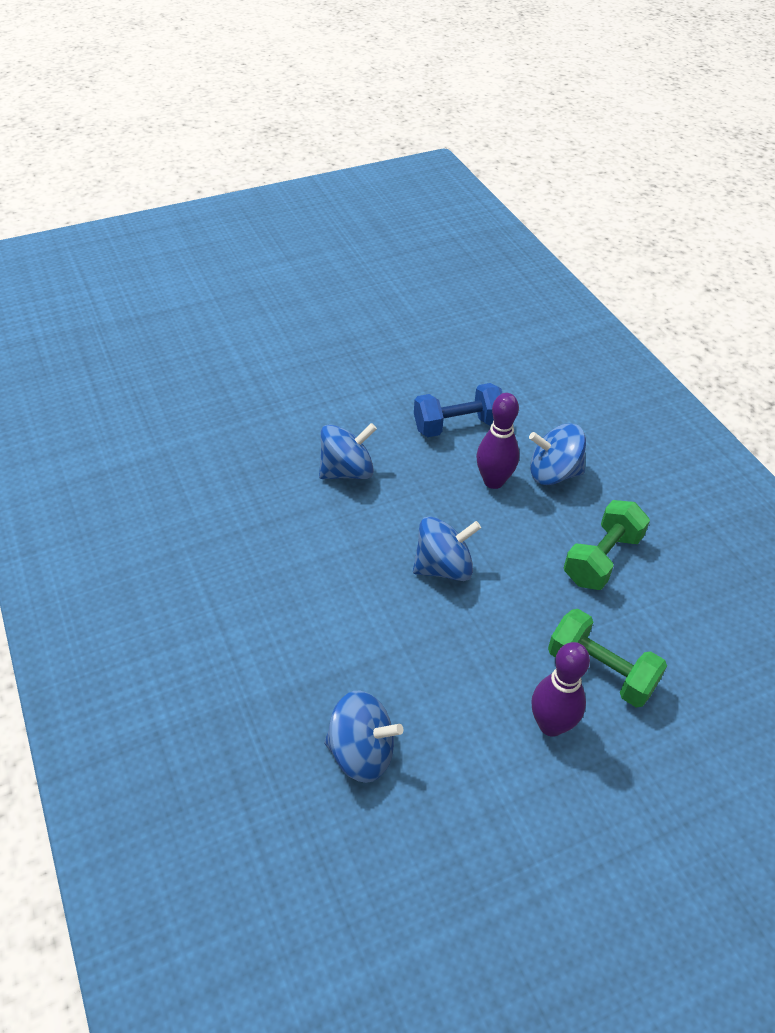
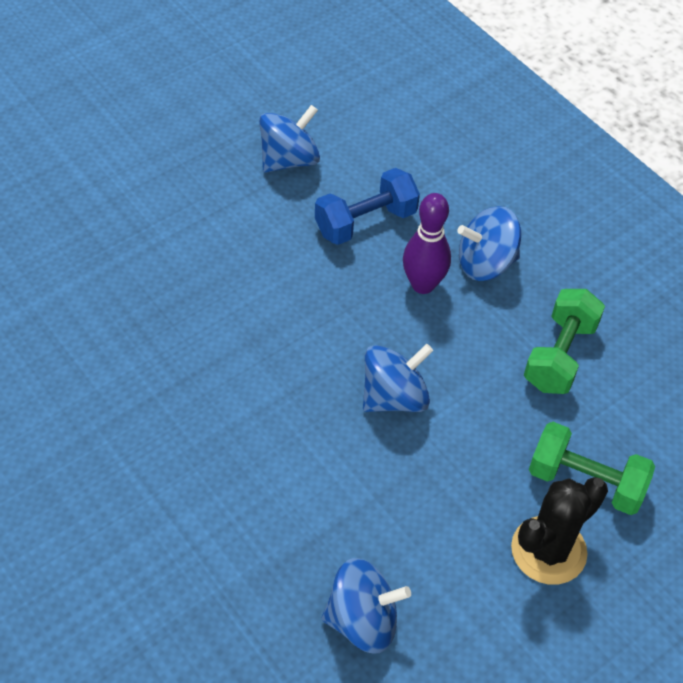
camera: 15 degrees left, 5 degrees up
(347, 471) = (256, 301): blue spinning top -> blue spinning top (289, 160)
(551, 725) = (548, 550): purple bowling pin -> black cactus

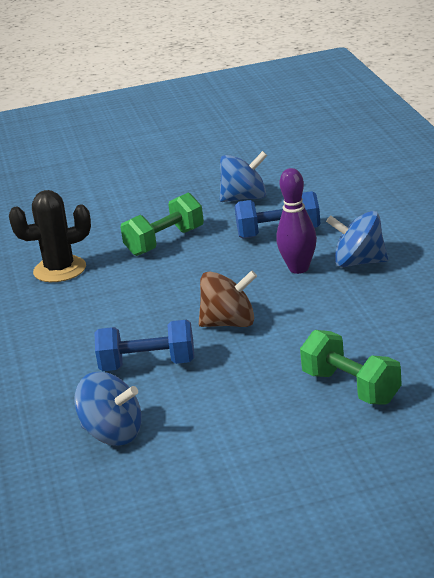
camera: 30 degrees right, 25 degrees down
(337, 491) = (148, 365): none -> blue dumbbell
(394, 397) = (230, 323): blue spinning top -> brown spinning top
(548, 550) = (290, 420): black cactus -> black cactus (59, 270)
(559, 355) = (383, 317): green dumbbell -> green dumbbell (165, 242)

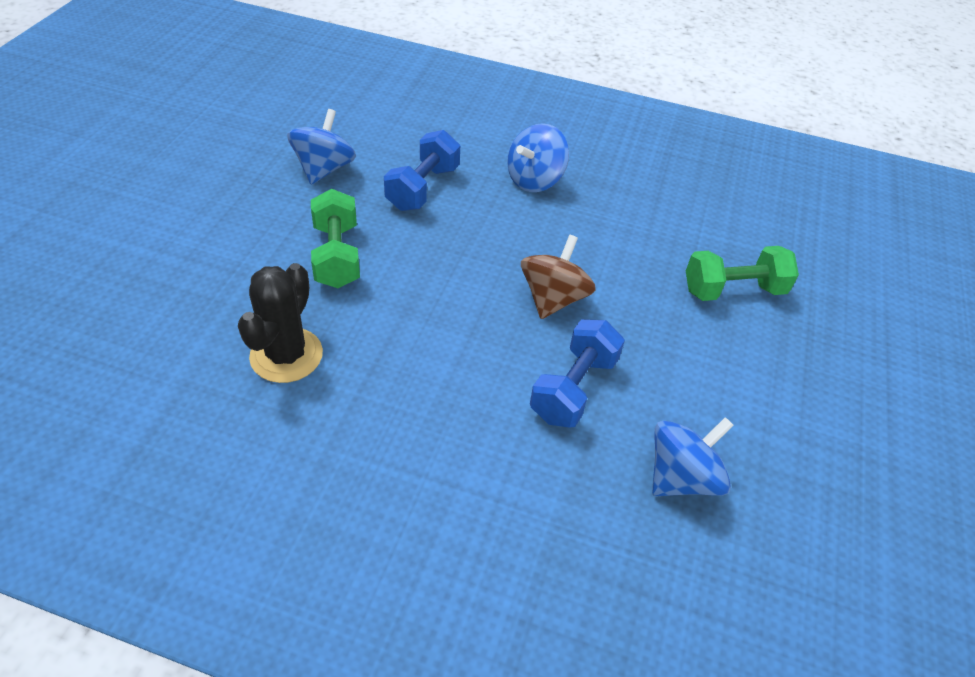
camera: 65 degrees left, 20 degrees up
(299, 268) = (503, 212): purple bowling pin -> none

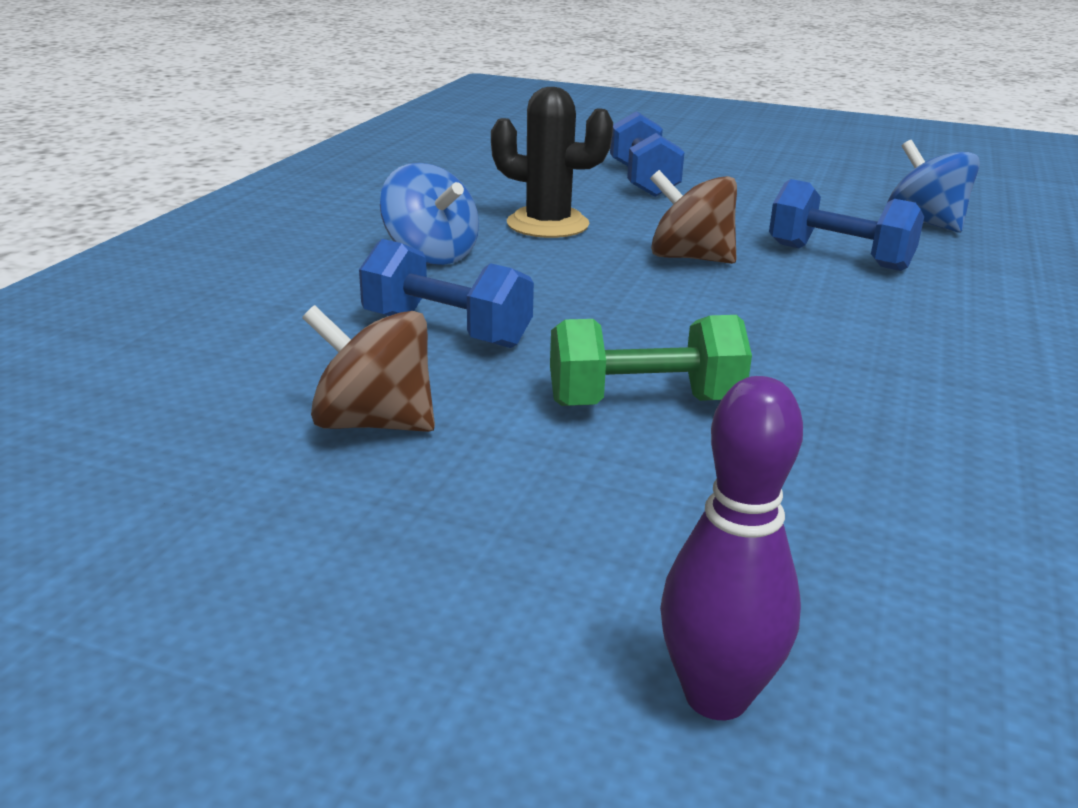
camera: 85 degrees left, 20 degrees down
(118, 255) = (716, 696): none -> purple bowling pin
(286, 355) = (905, 439): black cactus -> black cactus (547, 224)
(324, 169) = (373, 423): blue spinning top -> brown spinning top
(733, 290) = (643, 181): green dumbbell -> blue dumbbell

